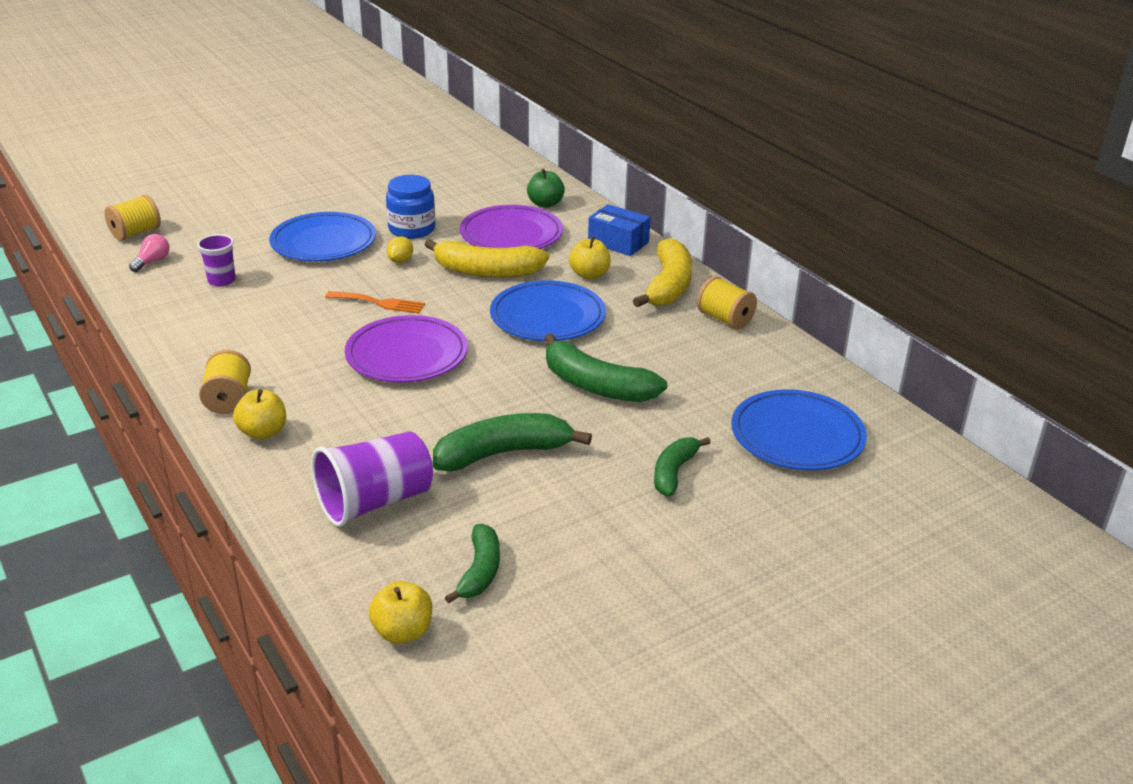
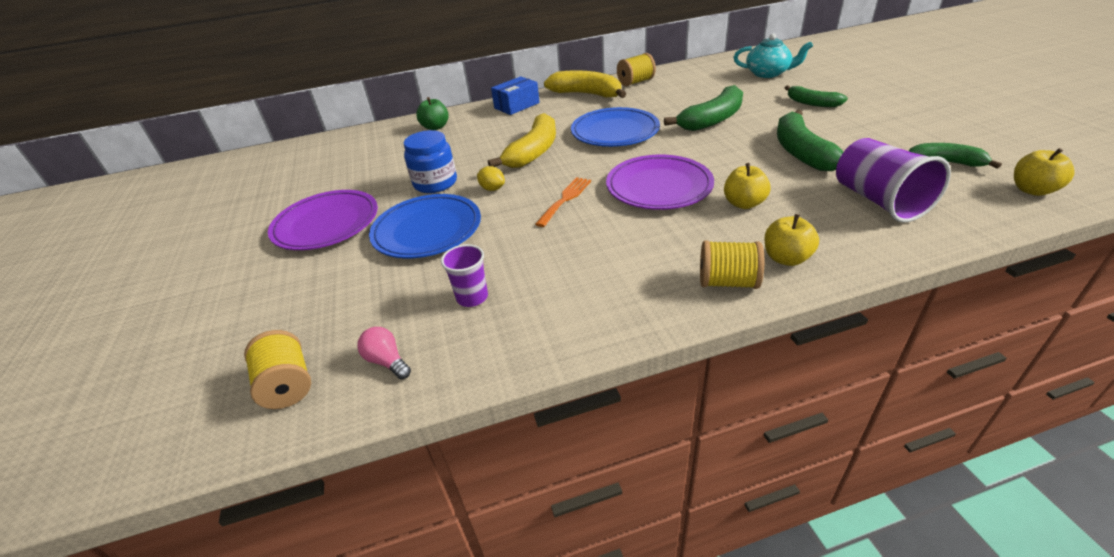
camera: 70 degrees left, 5 degrees up
(511, 235) = (478, 141): purple plate -> purple plate (326, 224)
(589, 275) = (559, 116): yellow apple -> yellow apple (743, 203)
(797, 436) = (768, 73): blue plate -> turquoise teapot

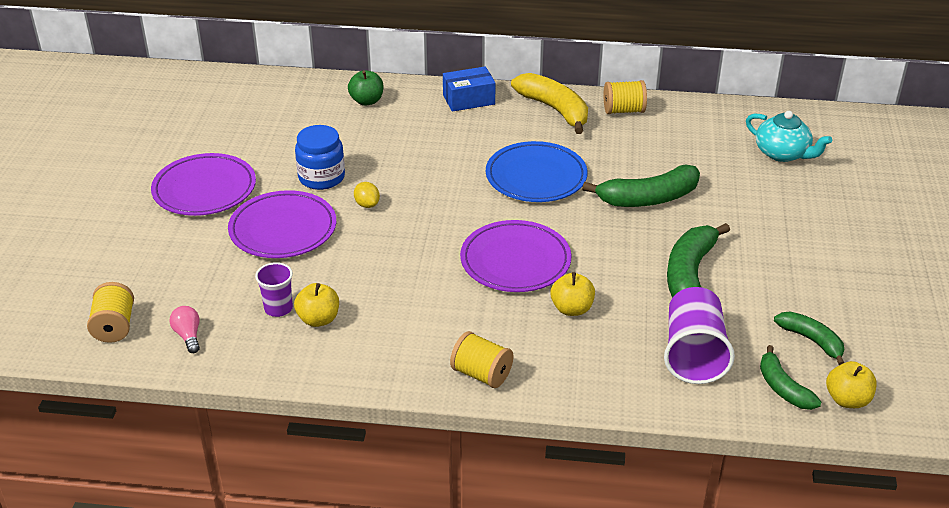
camera: 20 degrees right, 0 degrees up
(427, 230) = (283, 229): blue plate -> purple plate
(533, 152) = (436, 173): yellow banana -> none
(565, 199) = (422, 242): orange fork -> none
(786, 258) = (549, 373): yellow apple -> yellow apple (318, 319)
(812, 103) = (777, 216): green banana -> green banana (783, 388)

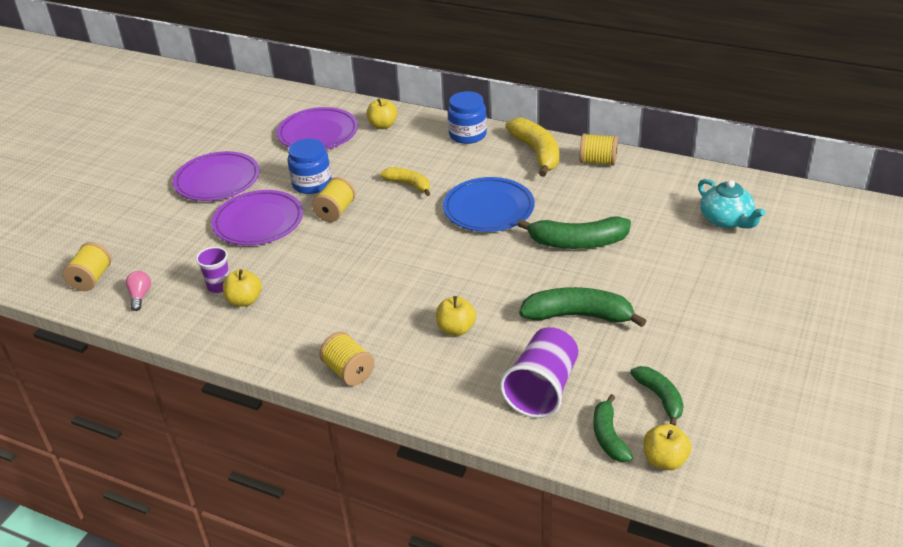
camera: 20 degrees right, 0 degrees up
(367, 101) = (383, 125): green apple -> yellow apple
(367, 204) = (335, 211): yellow lemon -> yellow spool
(434, 163) = (409, 185): none -> yellow banana
(469, 99) = (467, 135): blue box -> blue jar
(515, 261) = (431, 279): purple plate -> purple plate (318, 133)
(689, 273) = (578, 316): green banana -> green banana turned 60 degrees clockwise

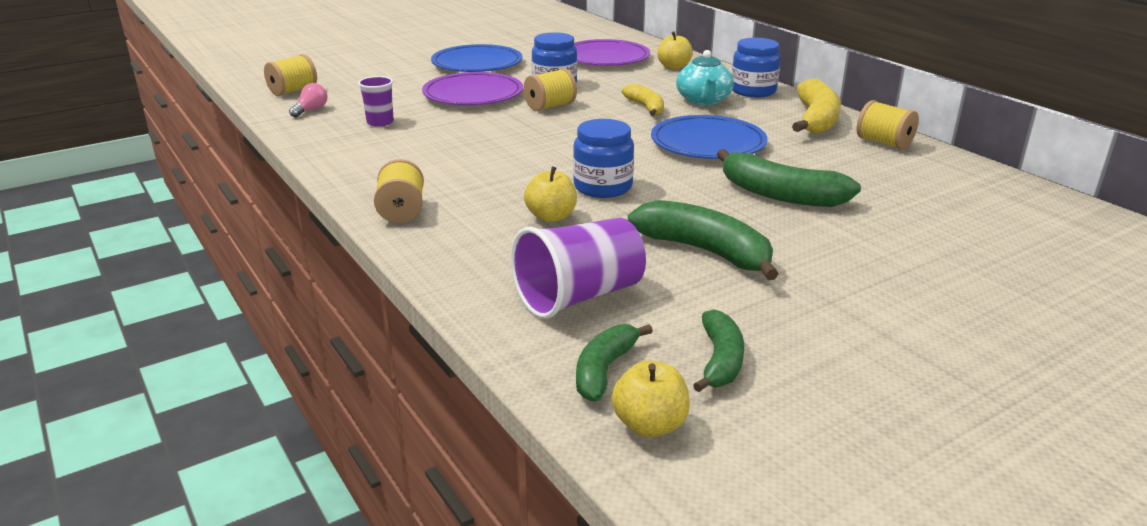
camera: 30 degrees right, 10 degrees down
(217, 180) = (477, 64): purple plate -> blue plate
(245, 300) = (386, 137): yellow apple -> none
(461, 285) = (603, 187): none -> blue jar
(726, 220) = (1011, 232): turquoise teapot -> turquoise teapot (703, 101)

